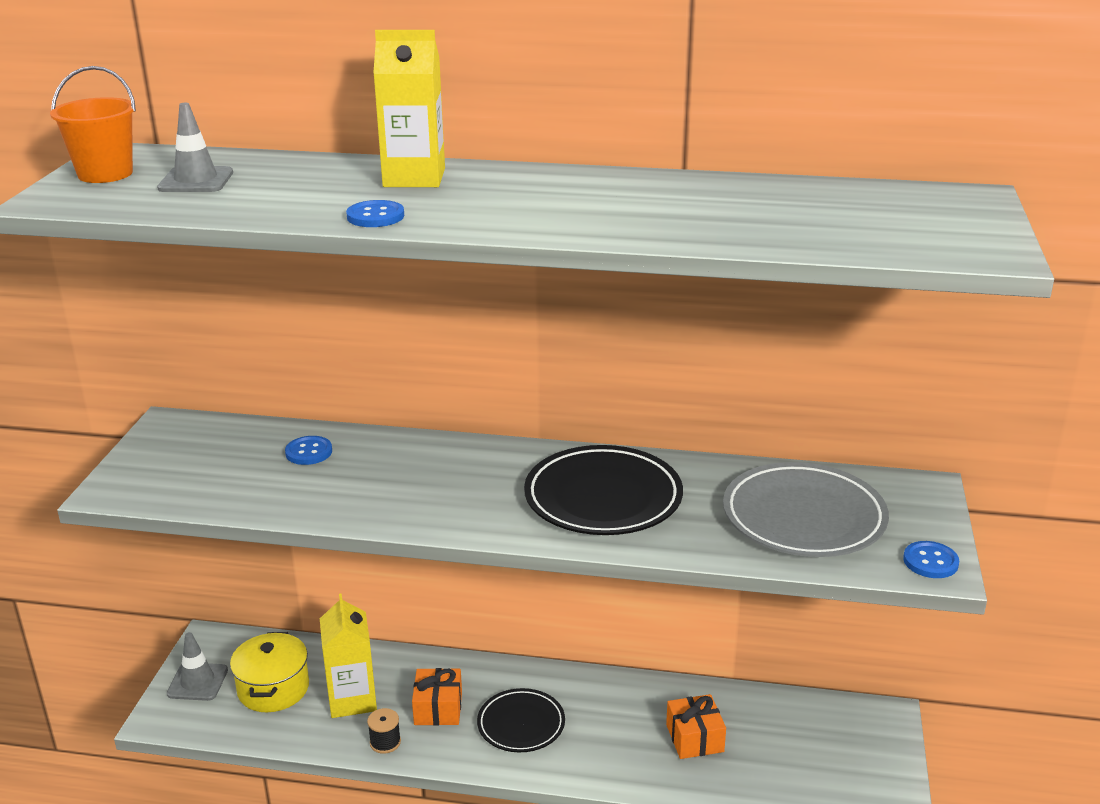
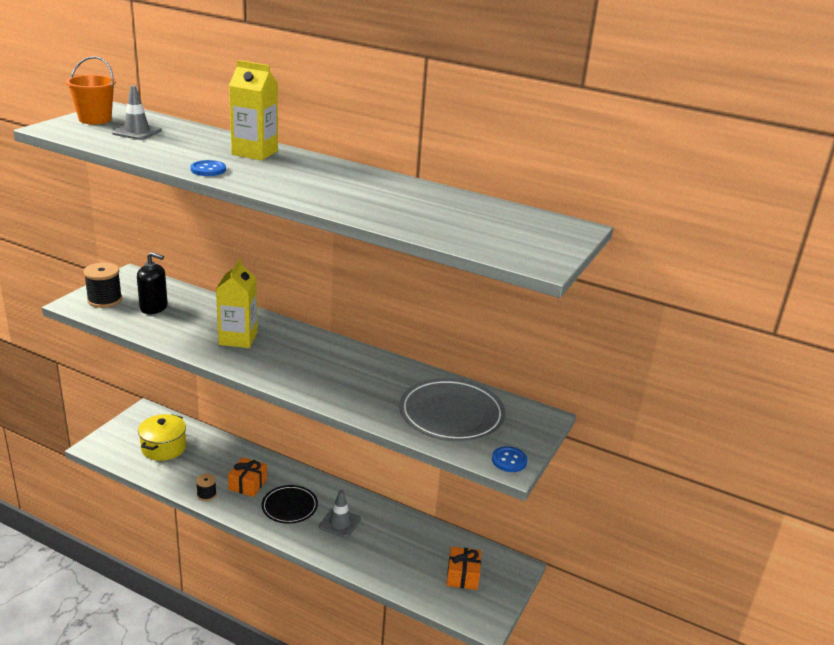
camera: 15 degrees right, 0 degrees up
(156, 473) = (104, 300): none -> black spool
(197, 682) = (125, 433): grey traffic cone -> grey traffic cone (340, 523)
(245, 466) = (154, 307): none -> black soap dispenser
(309, 452) = (194, 308): blue button -> none
(352, 699) = (203, 466): yellow carton -> yellow carton (238, 338)
(603, 498) = (339, 374): black plate -> none
(694, 738) = (387, 544): orange gift -> orange gift (463, 576)

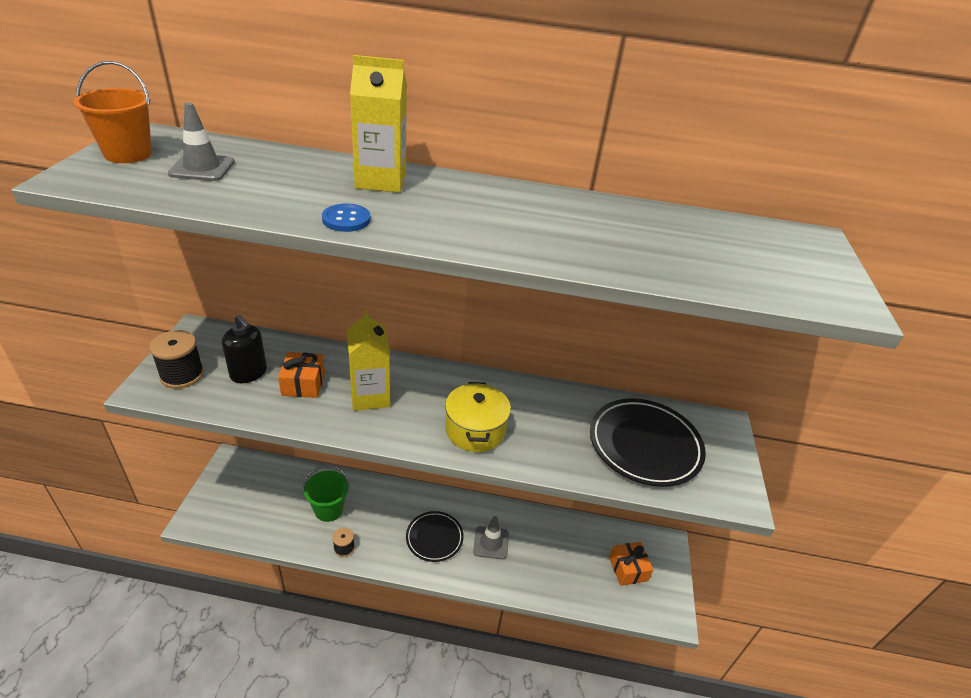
camera: 20 degrees left, 10 degrees up
(154, 307) = (248, 373): black soap dispenser -> black soap dispenser turned 45 degrees clockwise
(163, 447) = (272, 501): yellow pot -> yellow pot (475, 430)
(208, 464) = (329, 509): none -> green bucket
(248, 484) = (380, 522): orange gift -> orange gift (303, 384)
(451, 415) = (644, 445): grey plate -> black plate
(509, 460) = (734, 491): blue button -> none

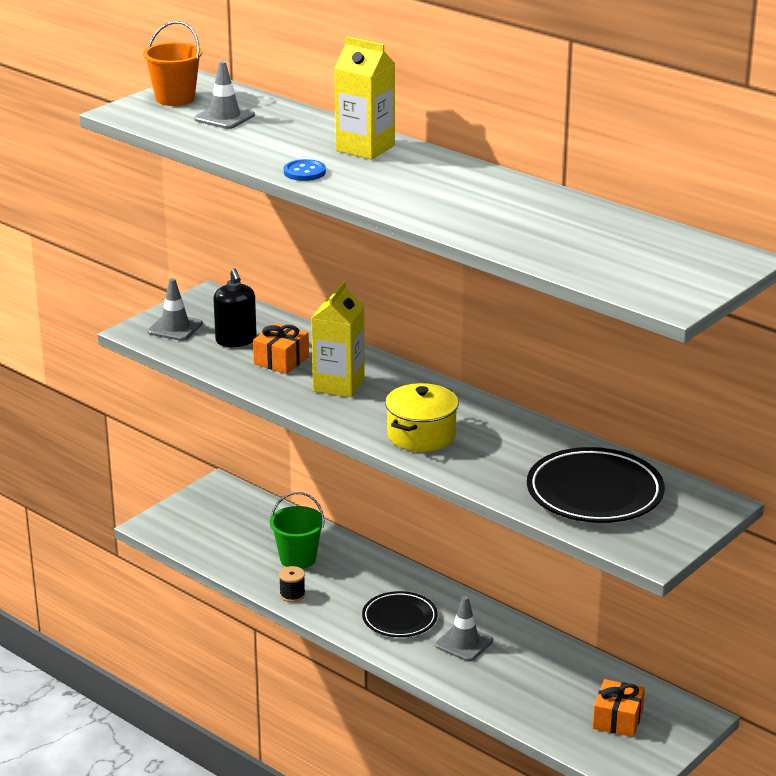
camera: 35 degrees right, 10 degrees down
(182, 375) = (175, 328): black spool -> grey traffic cone

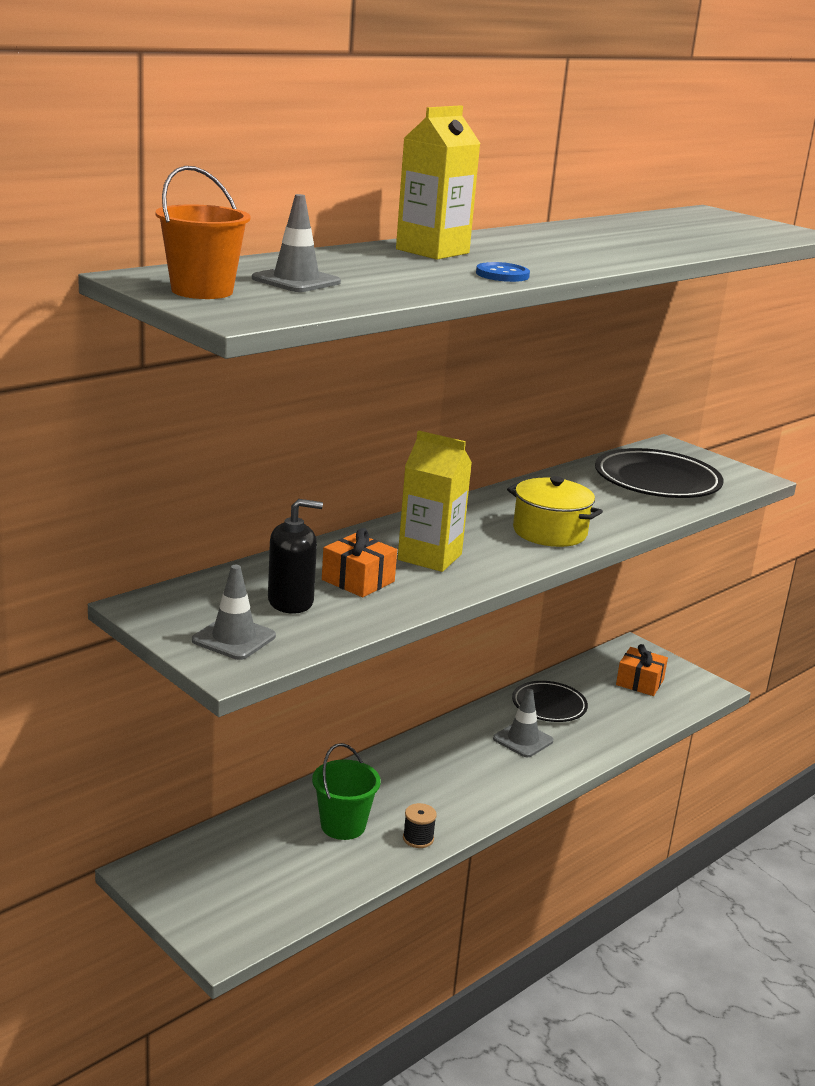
camera: 85 degrees left, 5 degrees down
(399, 618) = (475, 771): black plate -> black plate (549, 706)

